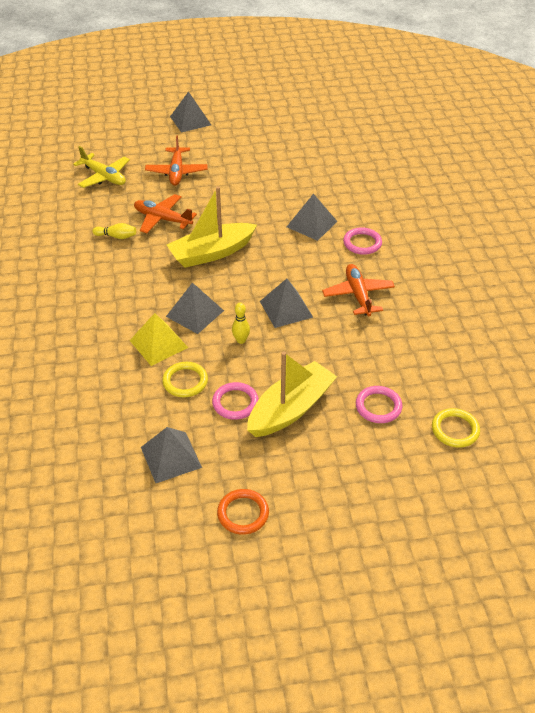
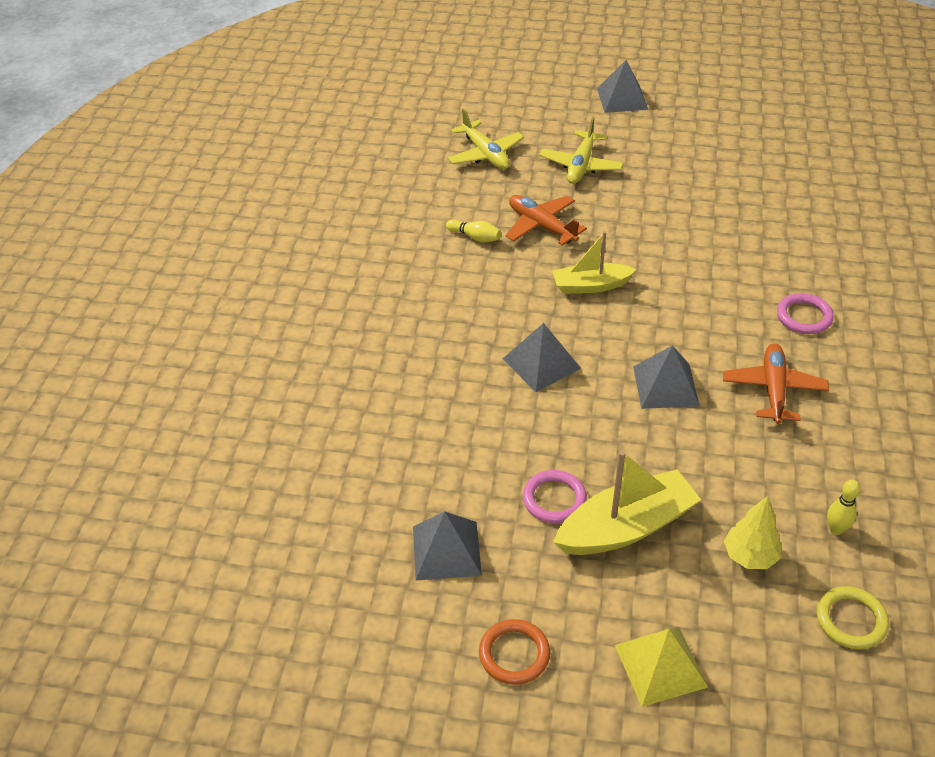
camera: 20 degrees right, 0 degrees up
(158, 344) = (481, 393): yellow pyramid -> yellow pyramid (660, 666)
(177, 172) = (581, 165): orange plane -> yellow plane
(185, 381) = (498, 453): yellow ring -> none
(211, 253) = (590, 286): yellow boat -> yellow boat, size x0.65
(241, 340) = (590, 415): yellow bowling pin -> yellow bowling pin (836, 529)
(312, 224) = (741, 274): grey pyramid -> none
(378, 406) = (749, 556): pink ring -> yellow tree

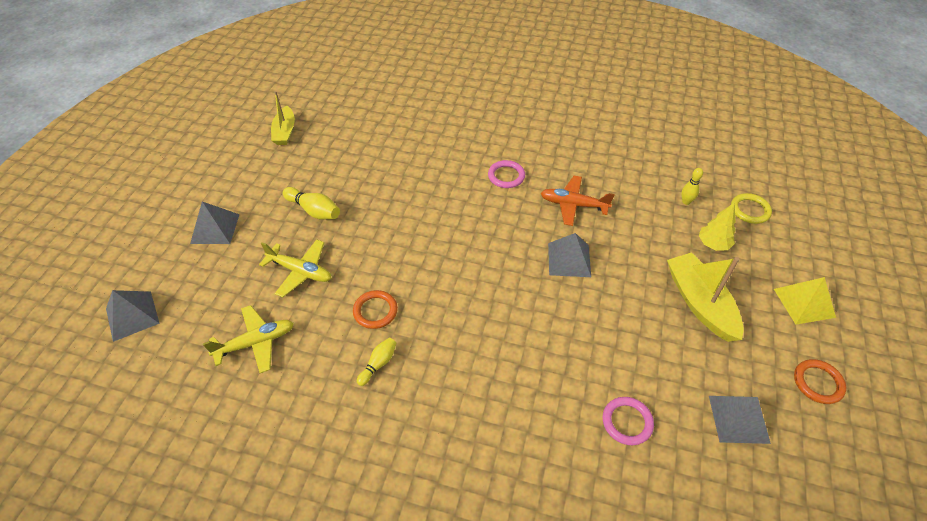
camera: 85 degrees left, 5 degrees up
(541, 226) = (375, 311): orange plane -> orange ring
(541, 363) = (543, 332): grey pyramid -> grey pyramid (132, 315)
(554, 499) = (680, 342): pink ring -> pink ring (627, 422)
(590, 286) = (457, 287): yellow boat -> yellow boat (285, 132)
(673, 159) = (314, 211): none -> yellow bowling pin

